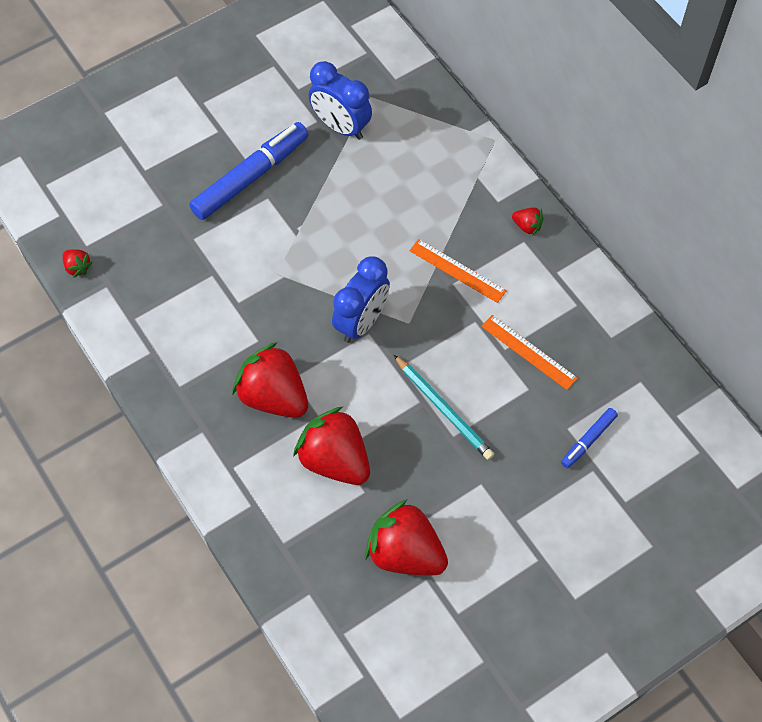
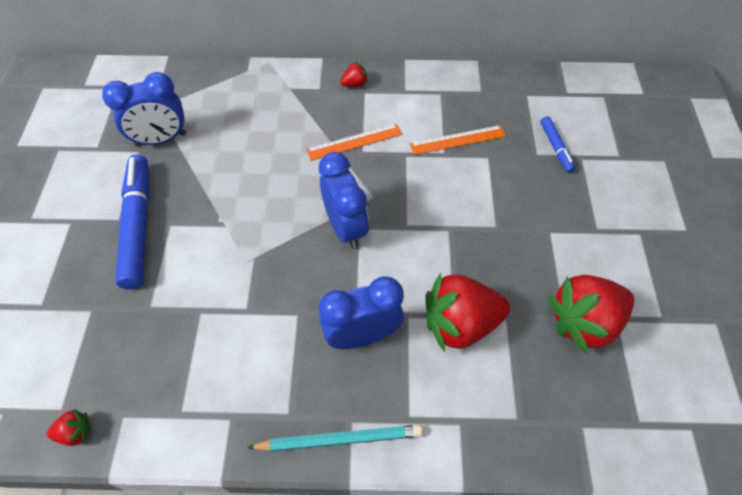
camera: 55 degrees left, 5 degrees down
(273, 396) = (362, 335): red strawberry -> blue clock
(444, 409) = (467, 218): turquoise pencil -> turquoise pencil (340, 439)

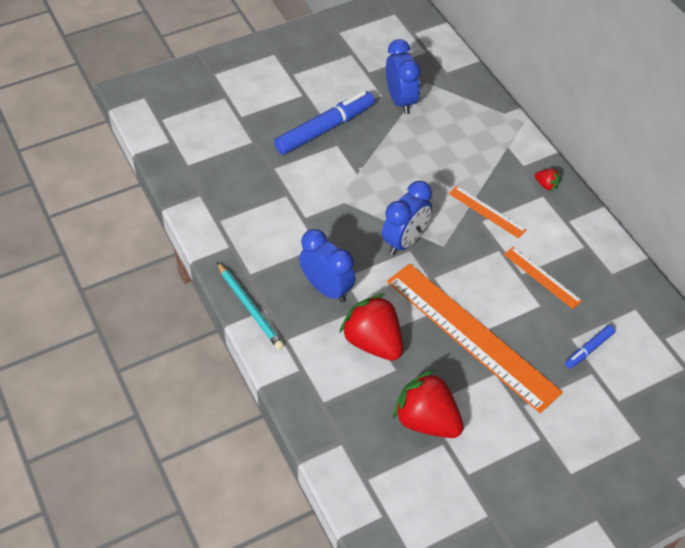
camera: 60 degrees right, 5 degrees down
(75, 432) = (179, 179): red strawberry -> none
(161, 139) = (400, 100): blue clock -> blue clock turned 150 degrees counterclockwise
(496, 229) = (471, 335): none -> orange ruler

